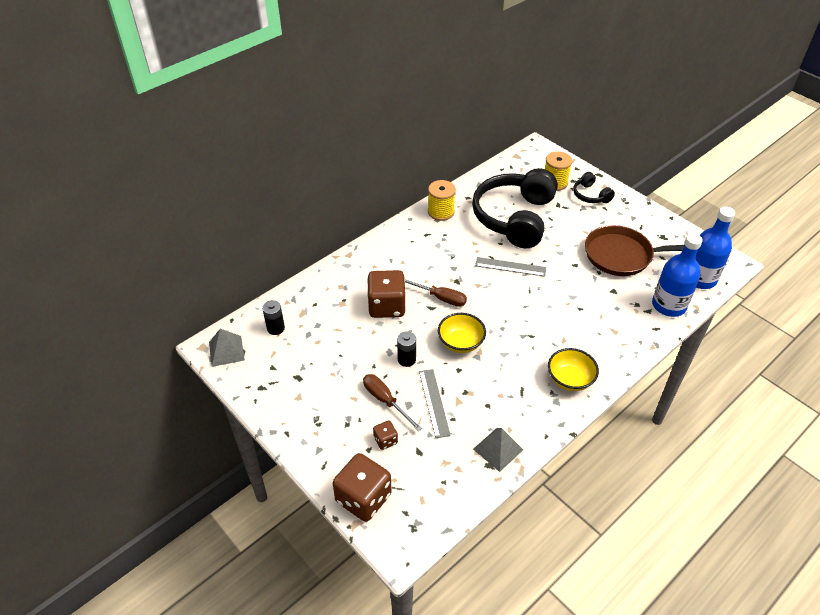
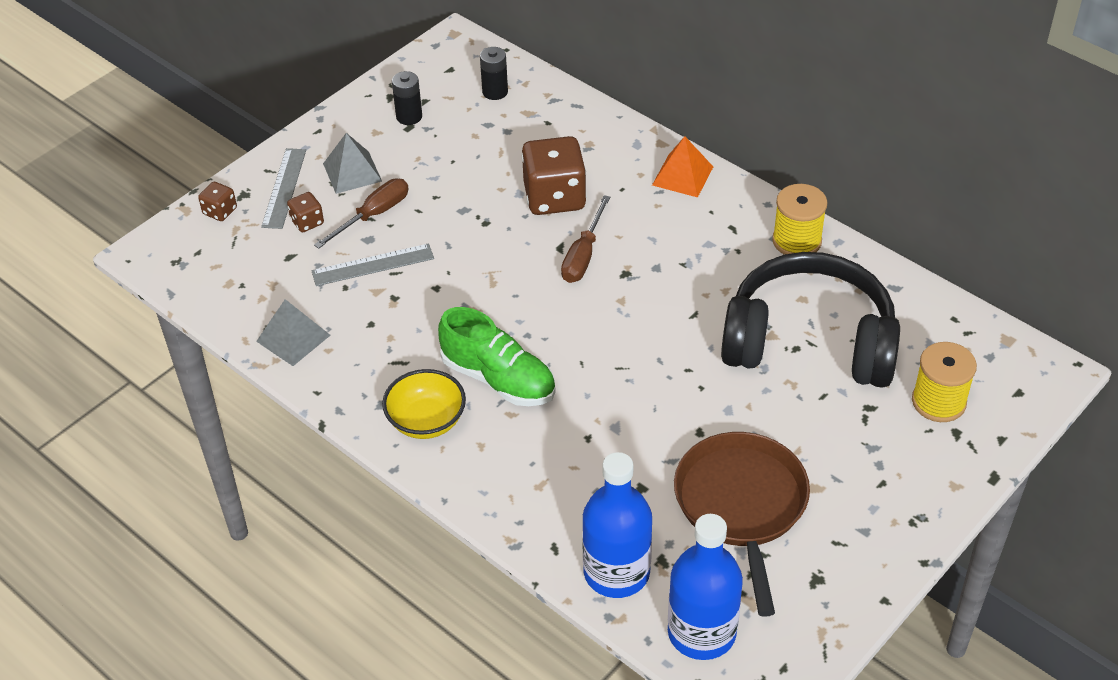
camera: 85 degrees right, 0 degrees up
(226, 351) = (449, 55): grey pyramid -> grey pyramid (352, 172)
(363, 498) = (220, 211): brown dice -> brown dice, size x0.48
(380, 249) = (682, 176): none -> orange pyramid
(406, 359) = (450, 229): black battery -> black battery (409, 117)
(460, 342) = (490, 286): yellow bowl -> none
(510, 267) = (674, 340): grey ruler -> grey ruler (284, 188)
(537, 343) = (499, 379): none -> green shoe
(590, 195) = (916, 460): black headphones -> none

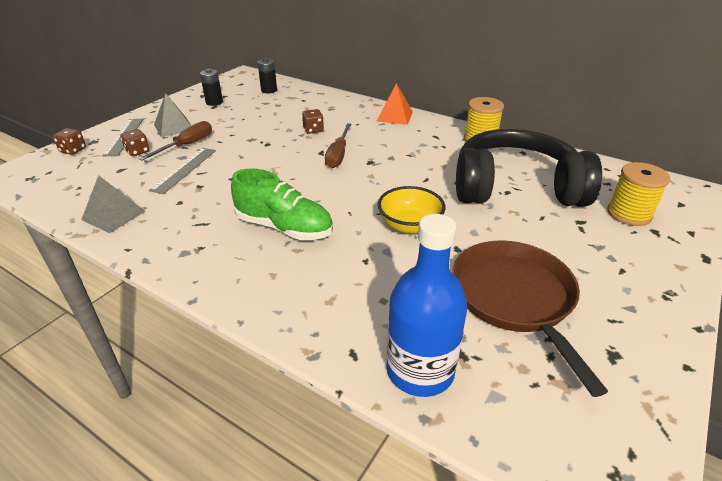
camera: 10 degrees left, 10 degrees down
(373, 265) = (184, 169): grey ruler -> grey ruler turned 45 degrees counterclockwise
(426, 421) = (223, 261): yellow bowl -> yellow bowl (409, 226)
(554, 197) = (313, 130): brown dice -> brown dice, size x0.48
(701, 632) = (527, 423): blue bottle -> none

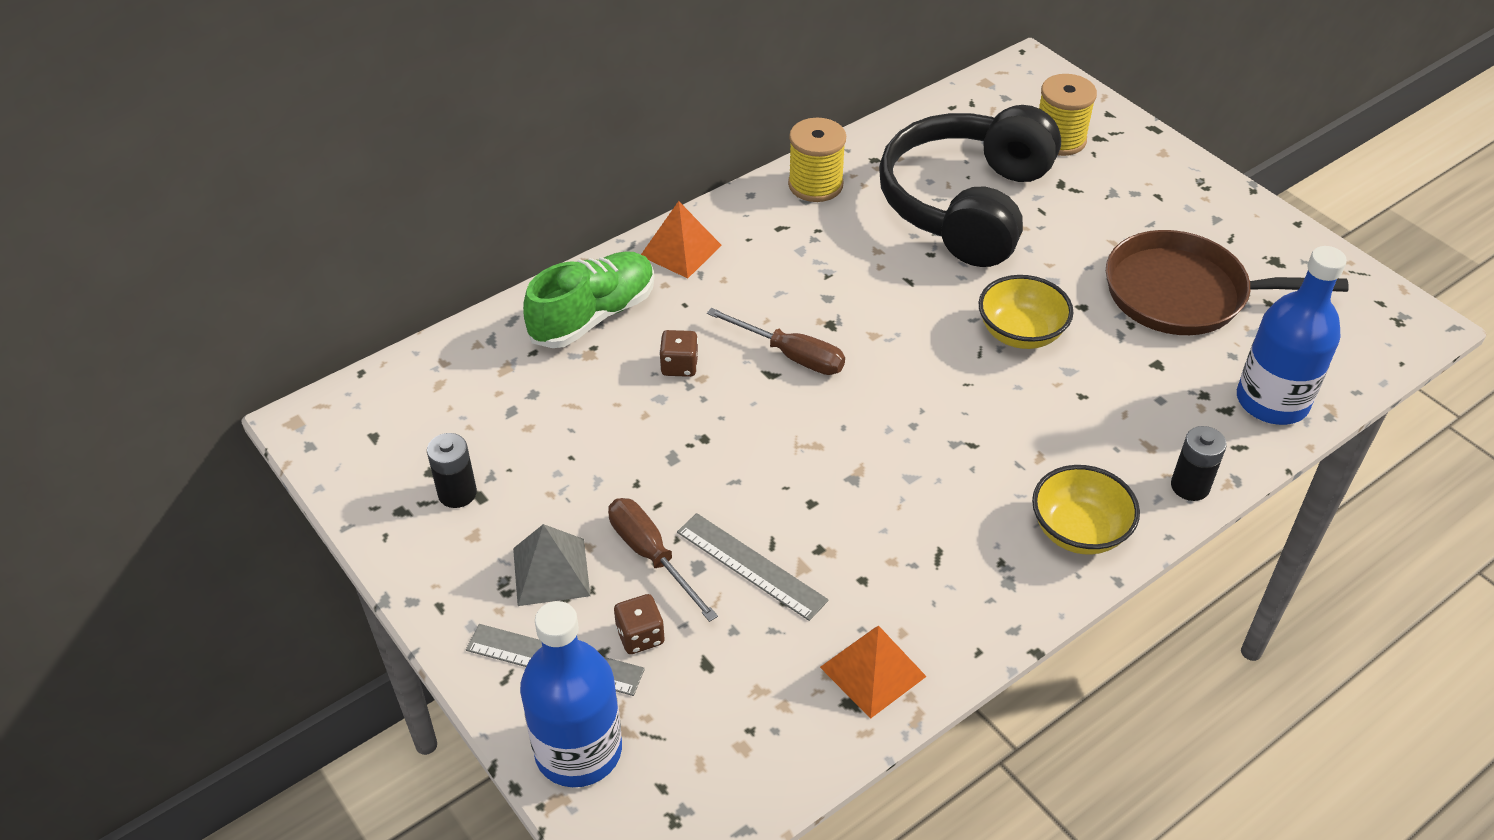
camera: 70 degrees left, 10 degrees up
(73, 150) = (578, 750): brown dice -> blue bottle
(113, 215) = (873, 671): grey pyramid -> orange pyramid
(234, 276) = (1078, 531): none -> yellow bowl
(269, 90) = (447, 395): black battery -> black battery (1190, 486)
(284, 227) = (982, 461): green shoe -> green shoe (593, 316)

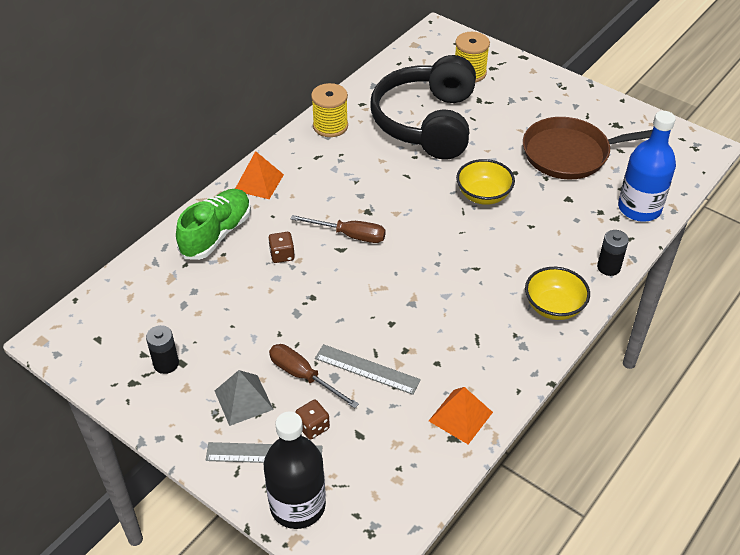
camera: 15 degrees left, 0 degrees up
(578, 750) = (297, 505): blue bottle -> black bottle

